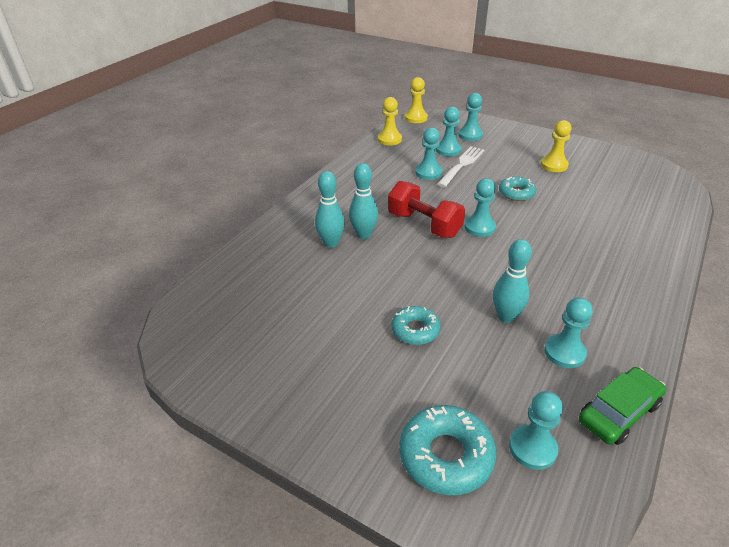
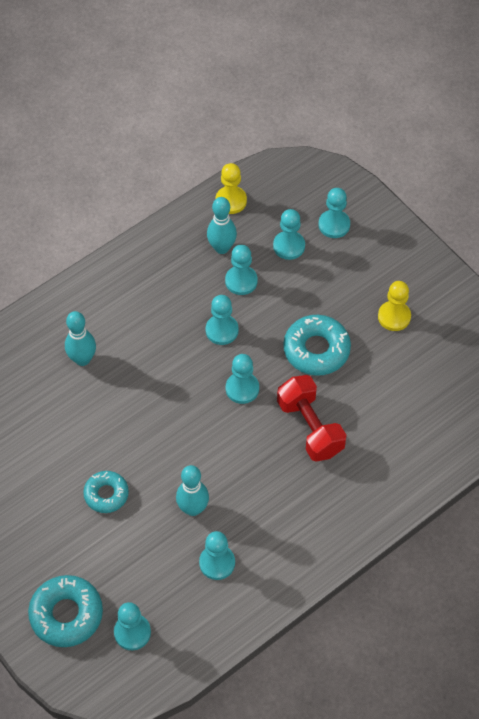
camera: 20 degrees right, 20 degrees up
(363, 234) = (120, 358): turquoise bowling pin -> turquoise bowling pin (222, 248)
(416, 118) = (288, 164): yellow pawn -> none
(424, 225) = (188, 365): red dumbbell -> red dumbbell (310, 427)
(435, 200) = (222, 330): none -> turquoise pawn
(461, 165) = (286, 280): white fork -> none
(516, 193) = (316, 350): turquoise donut -> turquoise donut, size x1.57
(618, 412) = (218, 630): green car -> none

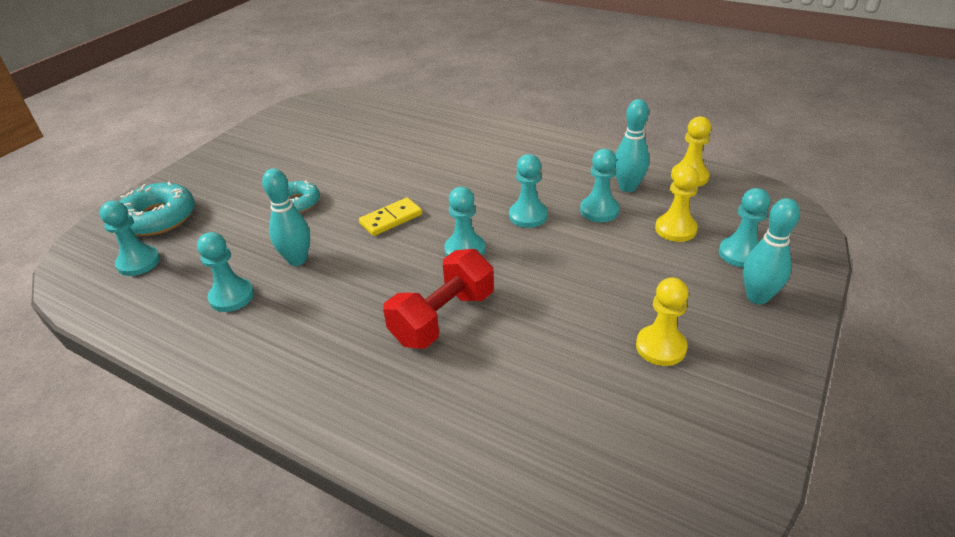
camera: 70 degrees right, 20 degrees down
(82, 359) = (438, 150): turquoise bowling pin -> turquoise bowling pin (757, 297)
(173, 427) = (391, 219): none -> yellow domino
(289, 246) = (675, 229): turquoise pawn -> yellow pawn
(316, 350) = (555, 291): turquoise donut -> none

